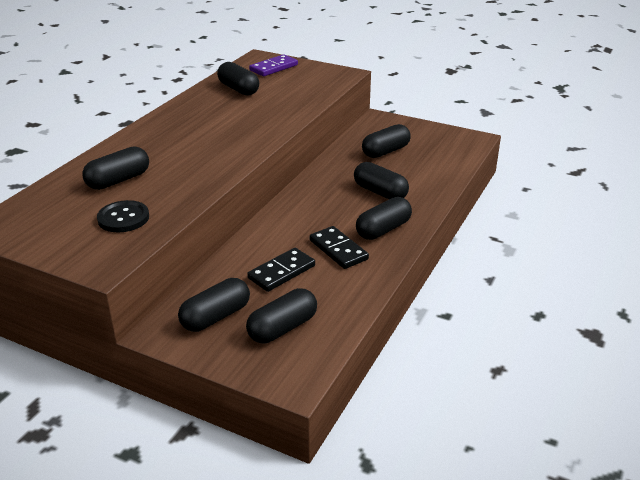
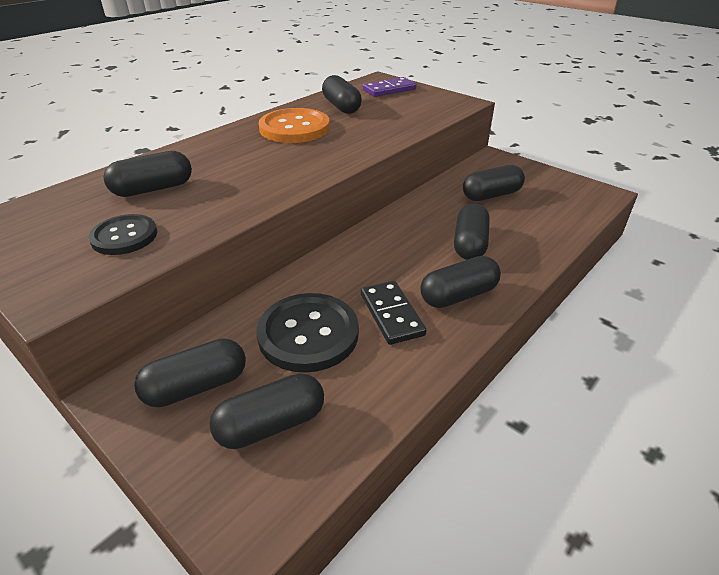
camera: 15 degrees right, 5 degrees up
(207, 114) = (294, 128): none -> orange button
(281, 272) = (308, 334): black domino -> black button
(380, 192) = (469, 244): black capsule -> black capsule turned 45 degrees clockwise

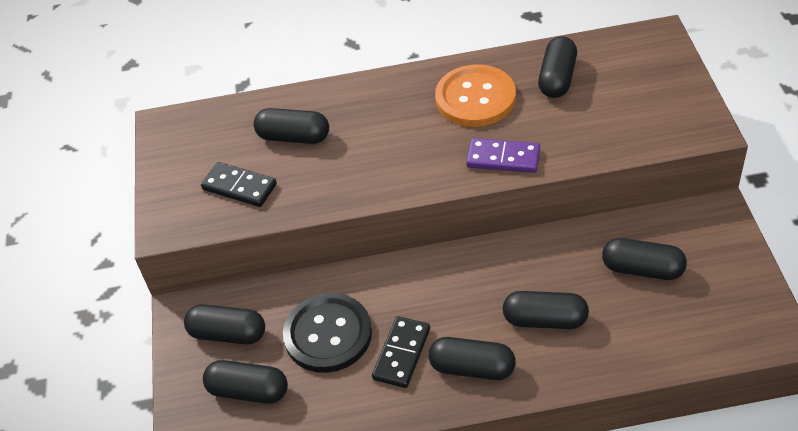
camera: 45 degrees right, 10 degrees up
(124, 236) = (239, 187): black button -> black domino
(389, 90) = (645, 65): purple domino -> purple domino (503, 158)
(469, 244) = (545, 320): black capsule -> black capsule turned 45 degrees clockwise

